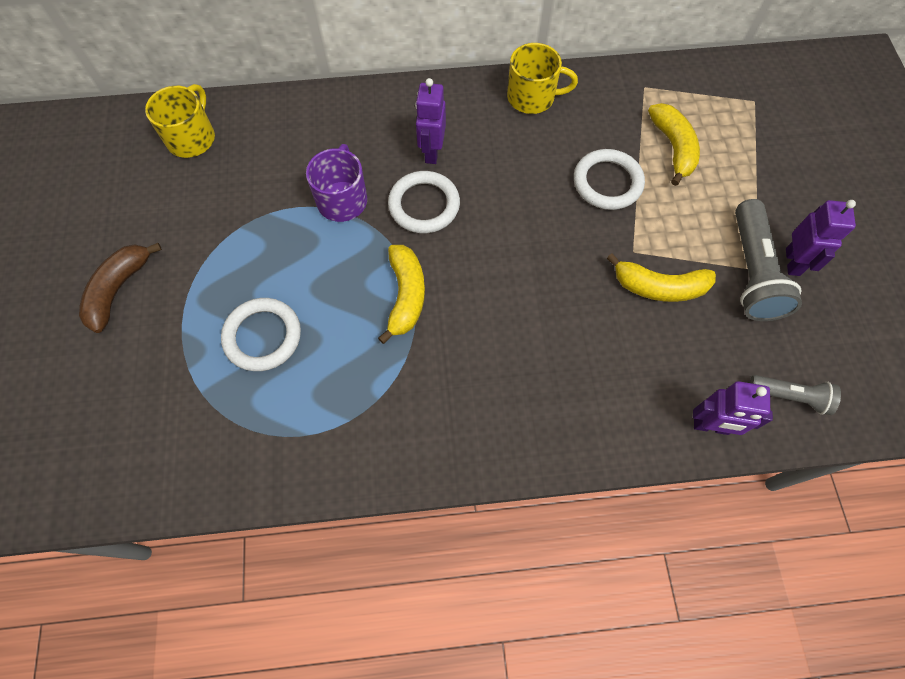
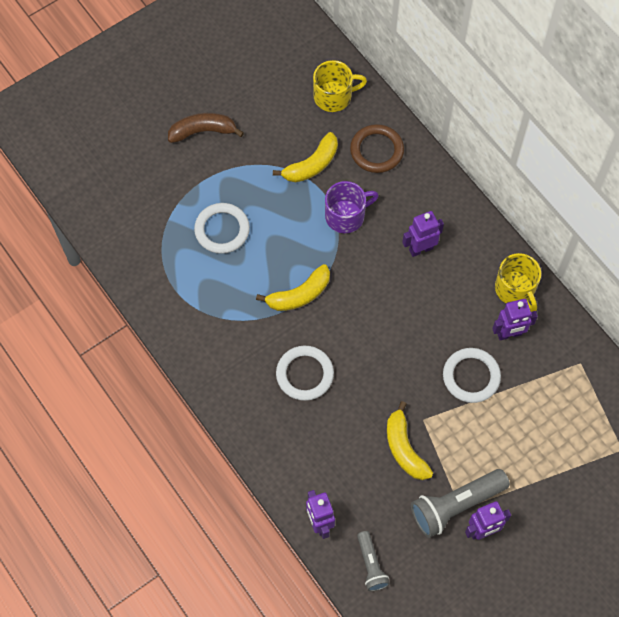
camera: 60 degrees right, 0 degrees up
(288, 133) = (376, 150): none -> brown ring
(424, 205) = (374, 268): white ring -> white ring (304, 374)
(578, 126) = (509, 334): none -> purple robot
(673, 147) = (533, 408): yellow banana -> yellow banana (312, 165)

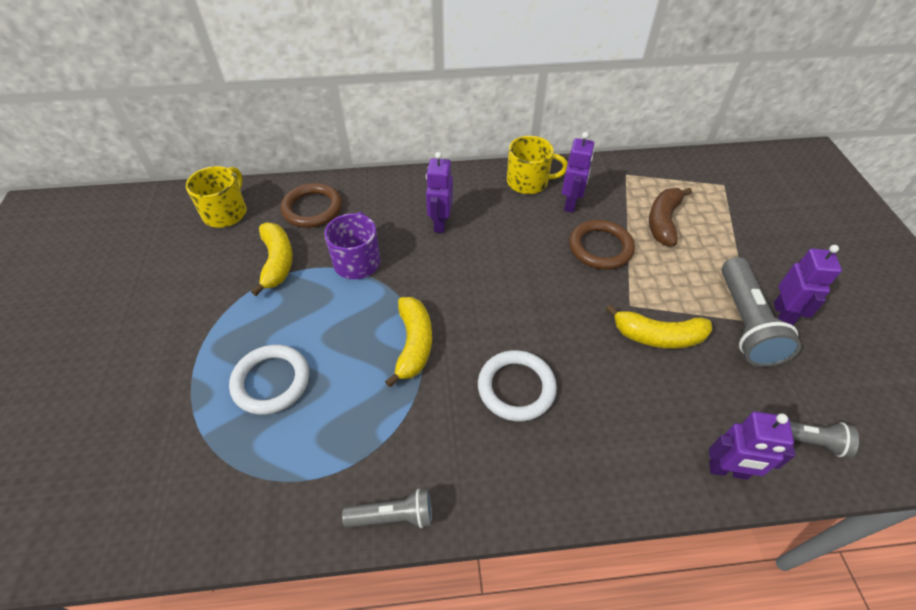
camera: 60 degrees left, 15 degrees down
(183, 349) = (393, 516): none -> grey flashlight
(203, 131) = (136, 338): brown banana -> brown banana (663, 221)
(471, 376) = (600, 247): white ring -> brown ring

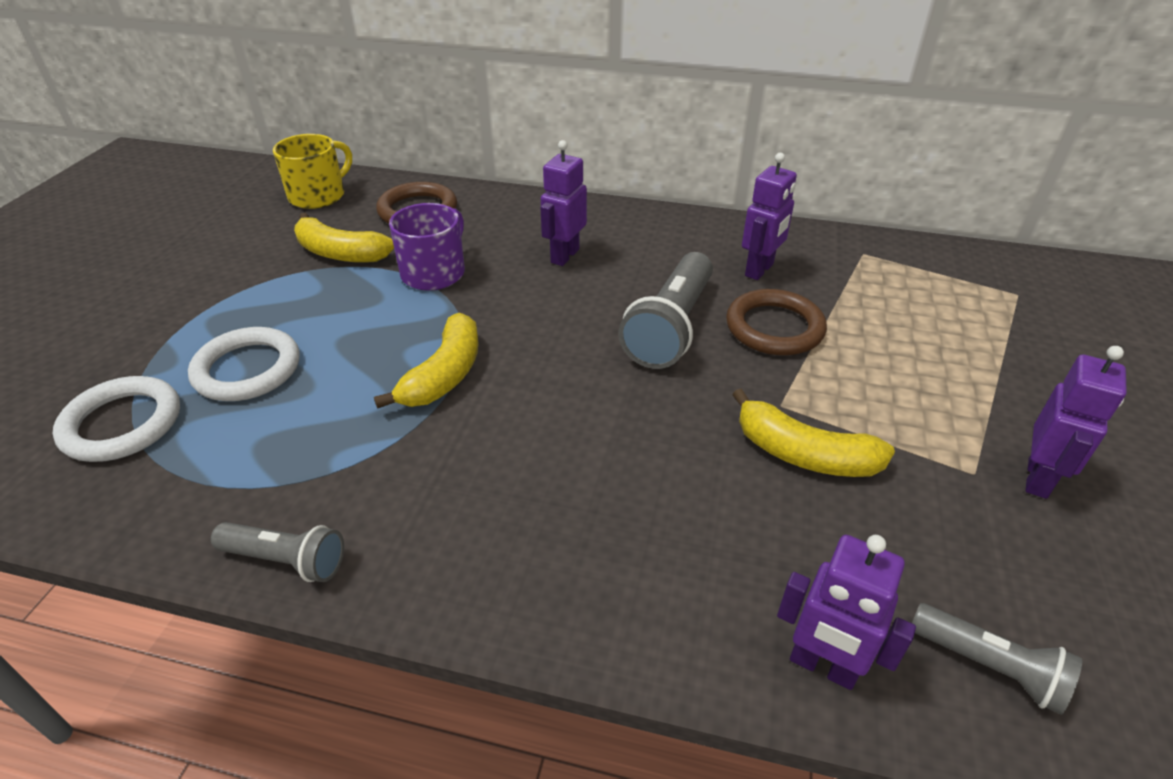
camera: 20 degrees right, 10 degrees down
(277, 262) = (340, 253): yellow banana -> yellow banana turned 105 degrees clockwise
(516, 388) = (549, 460): white ring -> white ring (122, 424)
(528, 182) = (713, 235): yellow mug -> none
(663, 221) = (891, 318): brown banana -> none
(745, 323) = (963, 474): grey flashlight -> grey flashlight (671, 327)

